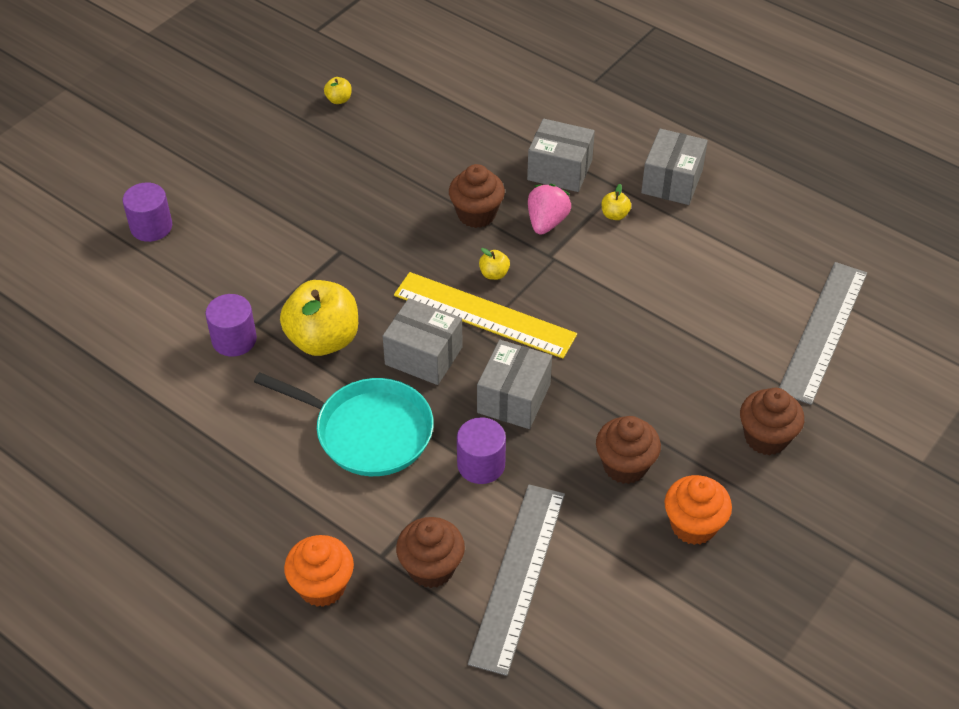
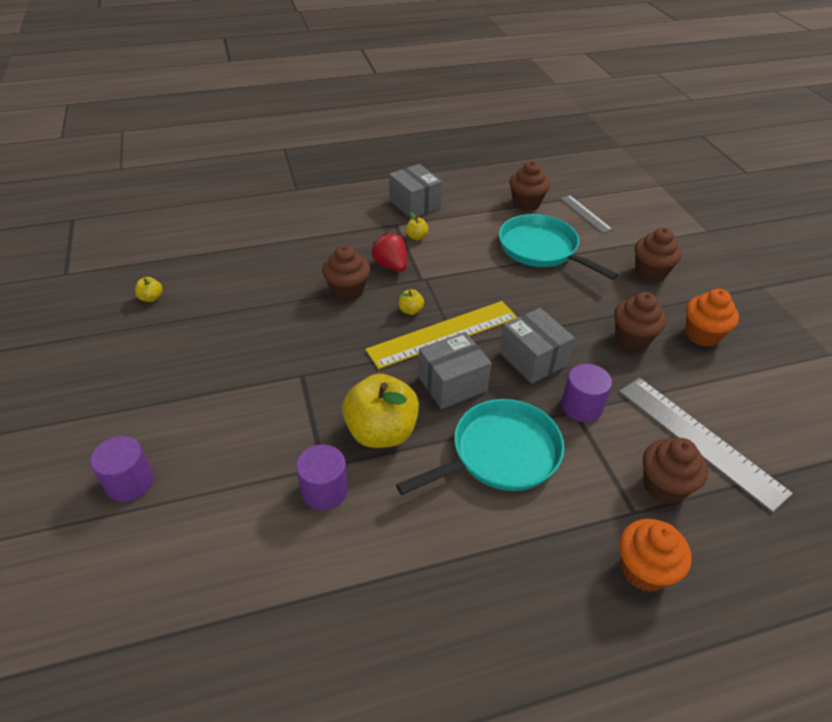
camera: 55 degrees left, 5 degrees down
(547, 222) = (391, 265): pink strawberry -> red strawberry
(559, 170) = (352, 238): grey box -> none
(705, 324) = (541, 249): none -> turquoise pan
(783, 270) = (526, 203): none -> brown cupcake
(823, 331) = (585, 213): grey ruler -> grey ruler, size x0.53

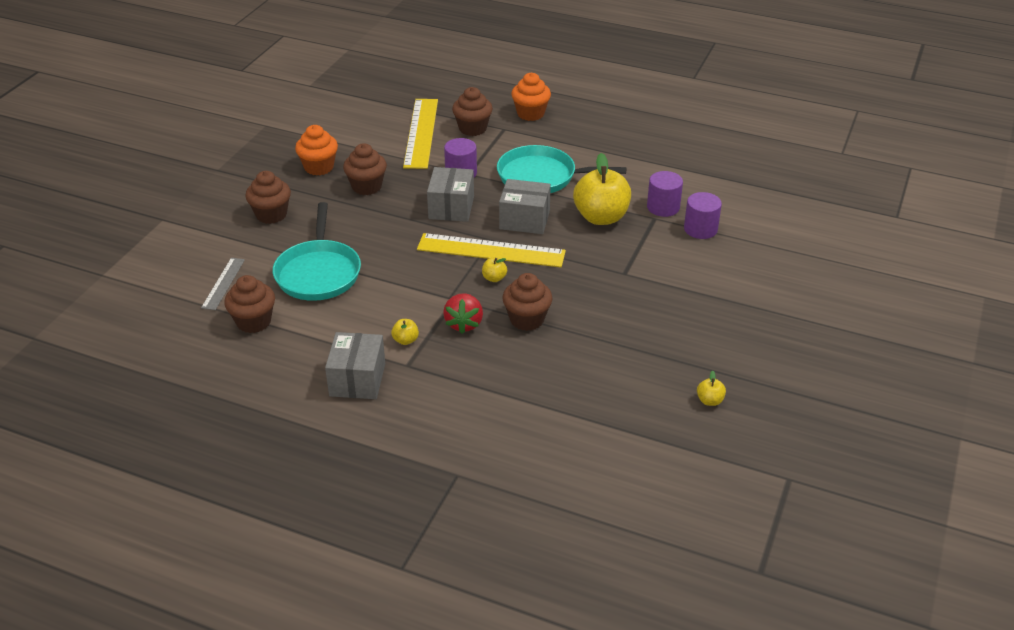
camera: 140 degrees left, 5 degrees down
(129, 482) = (784, 264): purple cylinder -> purple cylinder (700, 229)
(699, 440) = (421, 133): grey ruler -> yellow ruler

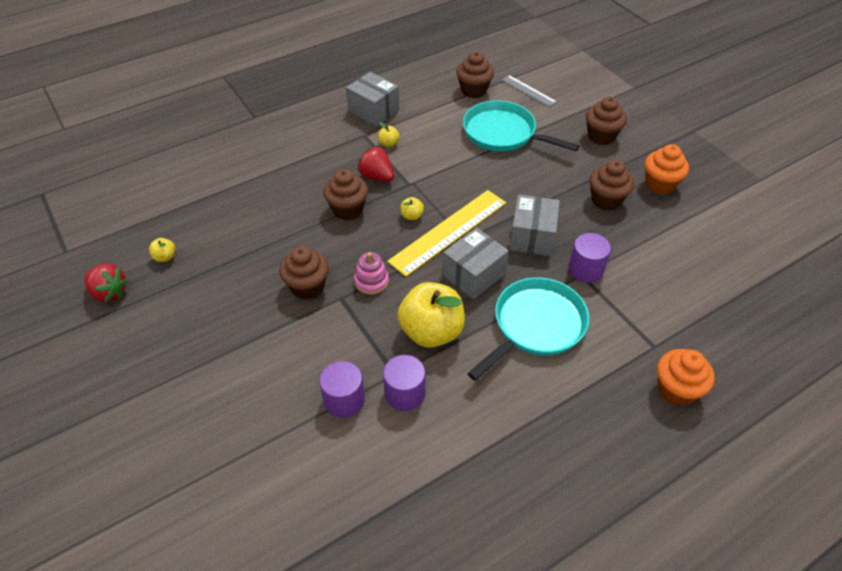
camera: 125 degrees right, 10 degrees up
(421, 133) = (685, 275): yellow ruler -> none
(451, 207) = (532, 237): grey box -> grey box turned 60 degrees clockwise
(472, 128) = (670, 320): brown cupcake -> brown cupcake (307, 287)
(590, 266) = (371, 281): none -> pink stacking toy
(783, 408) = (109, 293): none -> red strawberry

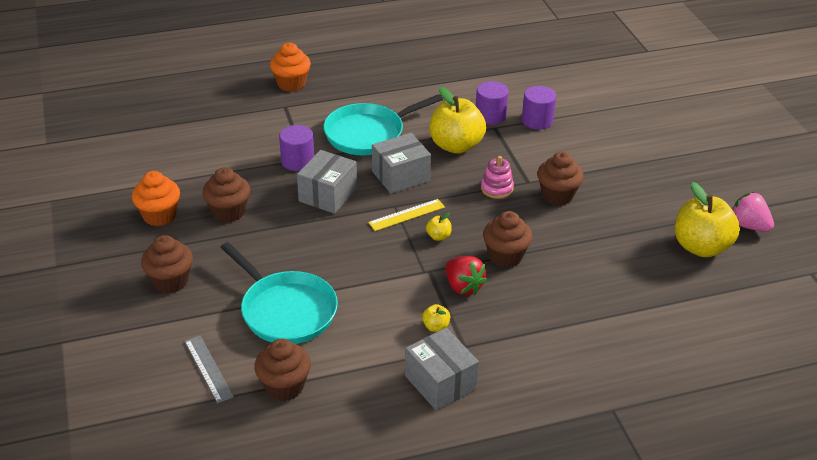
camera: 165 degrees left, 10 degrees down
(109, 293) = (748, 225): red strawberry -> pink strawberry
(165, 257) = (701, 247): yellow apple -> yellow apple, size x2.41
(449, 232) = (406, 215): yellow ruler -> yellow ruler, size x0.53

